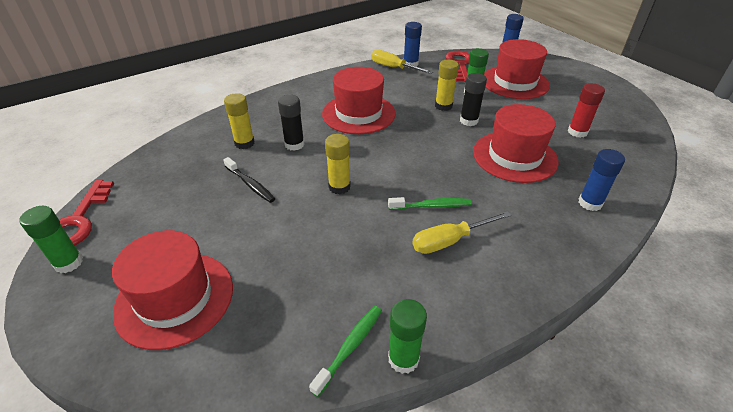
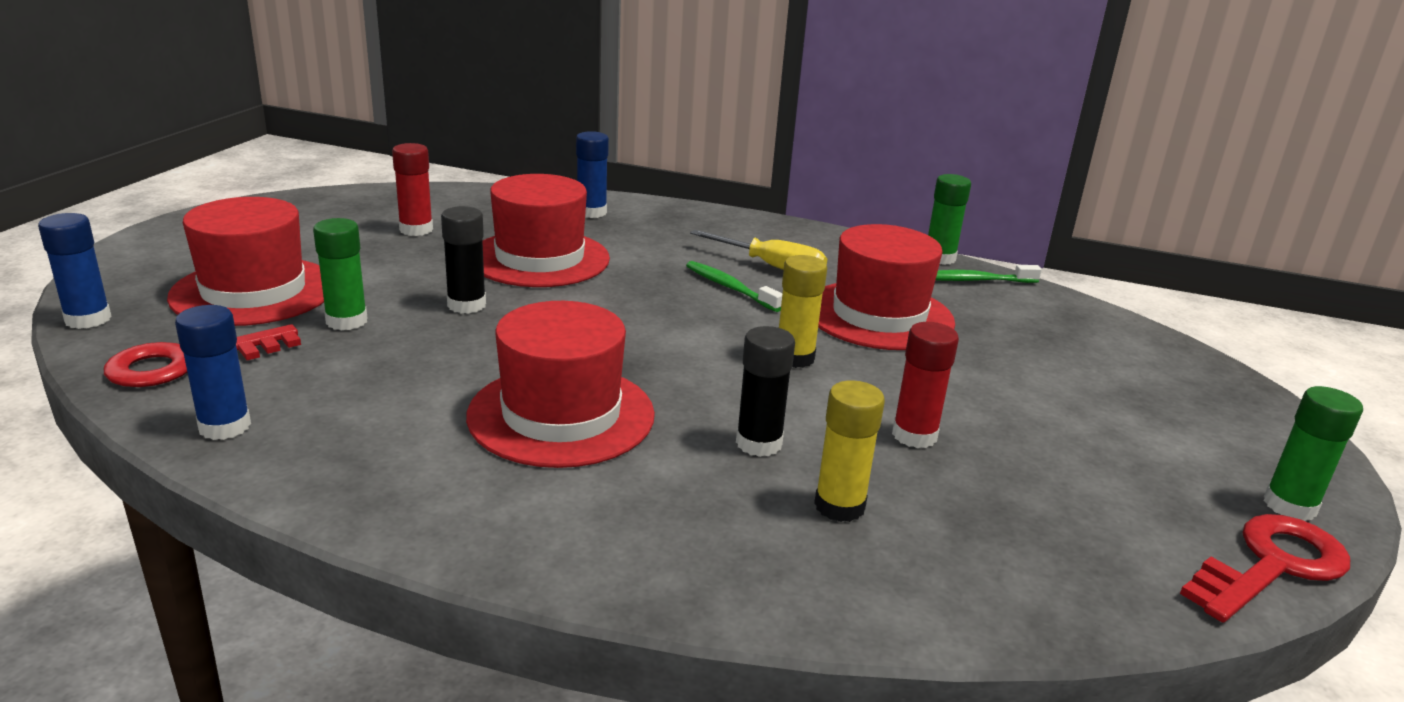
camera: 130 degrees left, 15 degrees down
(175, 298) = (1131, 388): red hat -> red hat (879, 315)
(250, 184) = (914, 435): black toothbrush -> red glue stick
(393, 68) = (269, 444): yellow screwdriver -> none
(443, 106) = (431, 337): yellow glue stick -> none

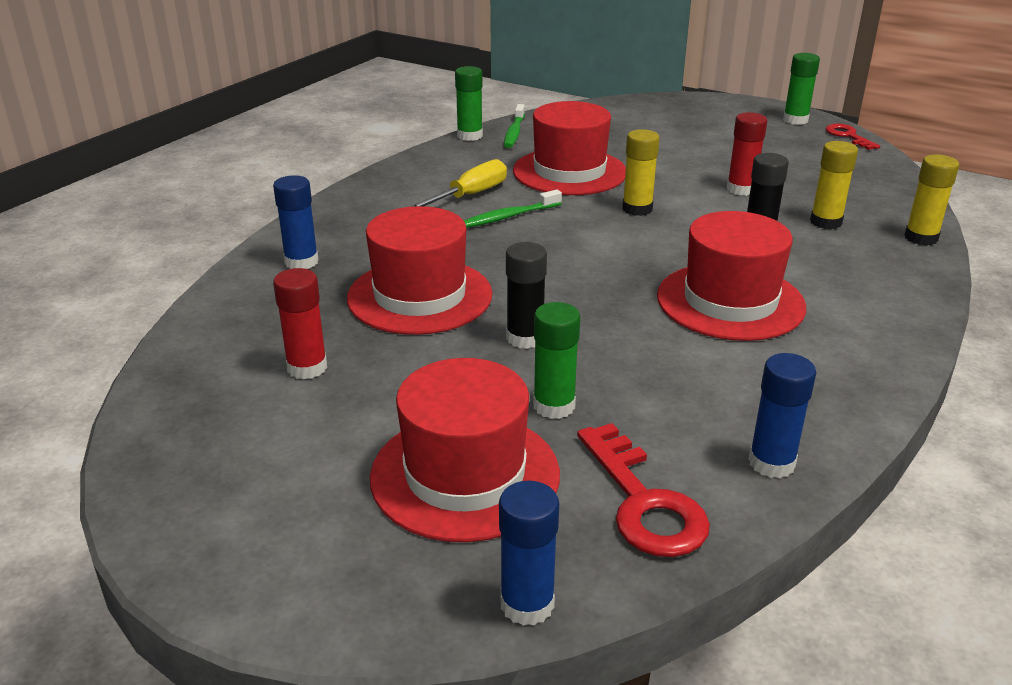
camera: 75 degrees left, 5 degrees up
(831, 606) = (921, 238): none -> yellow glue stick
(1272, 566) = (848, 136): red key -> red key, size x0.62

